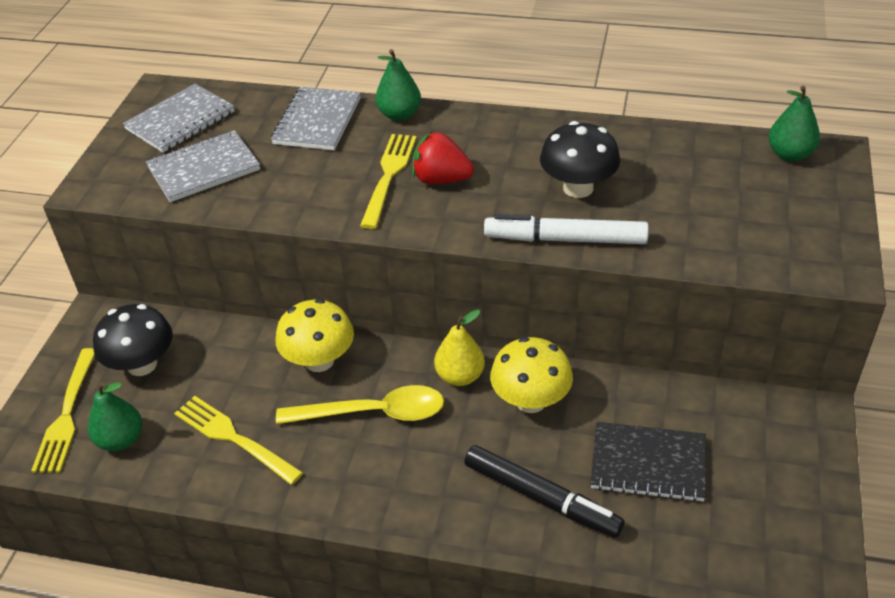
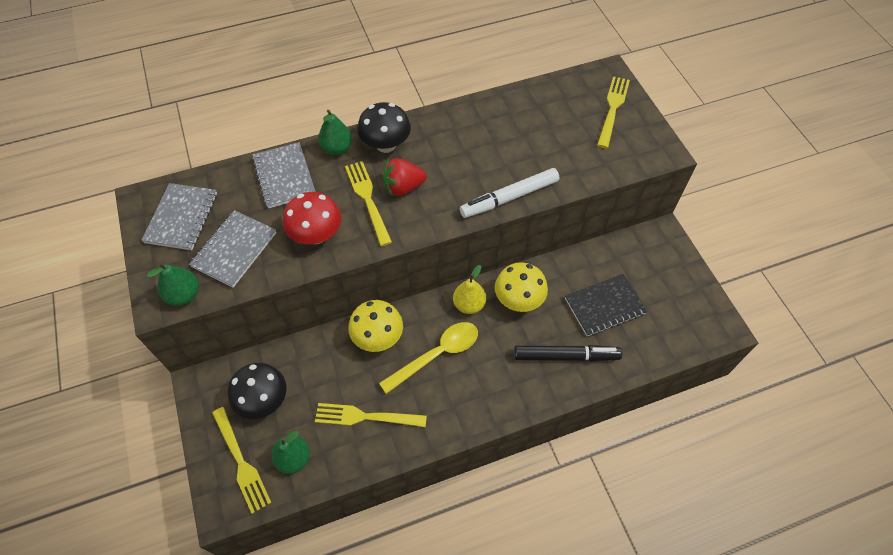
camera: 35 degrees left, 15 degrees up
(300, 188) = (316, 235): none -> red mushroom
(578, 188) = (490, 157): black mushroom -> black mushroom (386, 145)
(790, 154) = (588, 83): green pear -> green pear (184, 295)
(802, 194) = (613, 109): none -> yellow fork

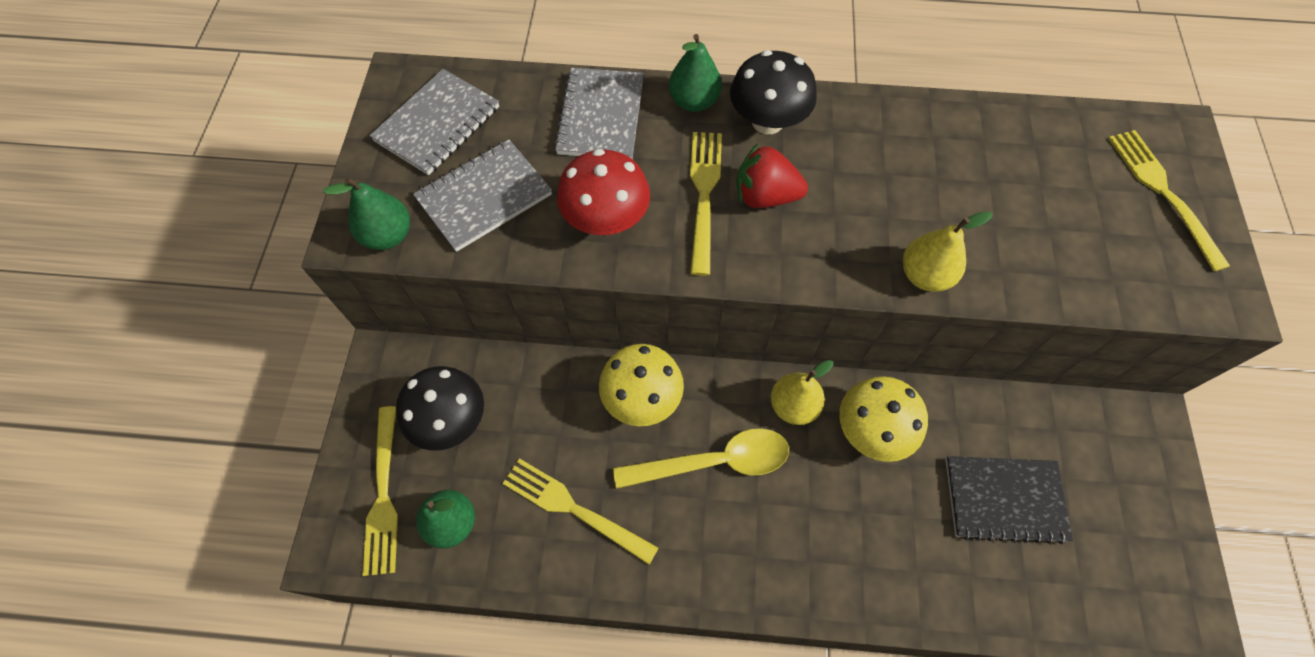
camera: 25 degrees right, 5 degrees up
(509, 198) = (925, 275): white marker -> yellow pear
(566, 356) = (908, 552): black marker -> none
(613, 109) = (1163, 193): yellow fork -> yellow fork turned 60 degrees counterclockwise

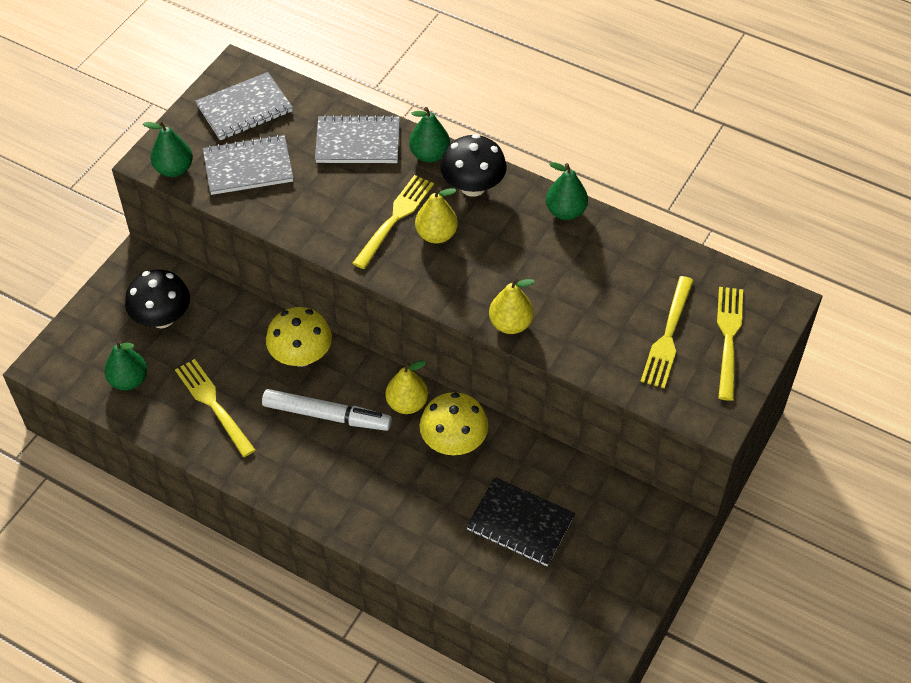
camera: 25 degrees right, 10 degrees down
(383, 495) = (94, 346): yellow fork -> yellow fork (668, 336)
(600, 116) = (358, 142): grey notebook -> grey notebook turned 60 degrees clockwise
(606, 220) = (319, 210): red mushroom -> none
(714, 462) = (327, 415): yellow spoon -> white marker
(765, 196) = (436, 235): red strawberry -> yellow pear
(888, 112) = (565, 211): none -> green pear

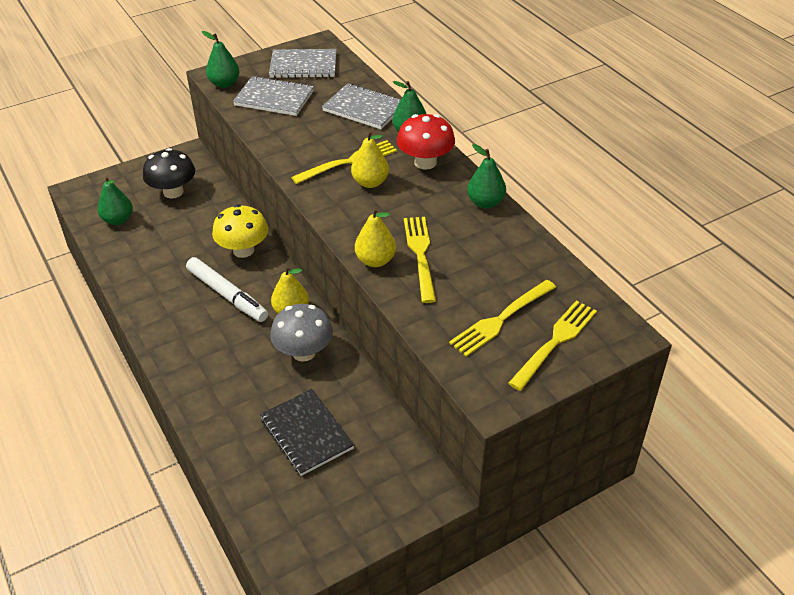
camera: 30 degrees right, 10 degrees down
(213, 405) = (157, 256): yellow fork -> yellow fork (420, 255)
(453, 442) = (304, 352): yellow mushroom -> grey mushroom
(473, 187) = (425, 162): black mushroom -> red mushroom

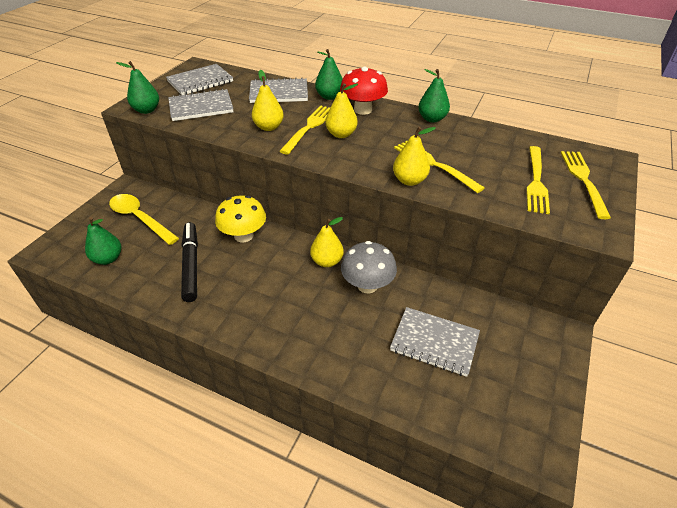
camera: 35 degrees left, 0 degrees up
(173, 192) = (140, 218): black mushroom -> yellow spoon
(175, 257) = (191, 265): none -> black marker
(227, 295) = (264, 273): white marker -> none
(306, 433) = (434, 342): black notebook -> grey notebook
(311, 146) = (269, 127): none -> yellow pear

